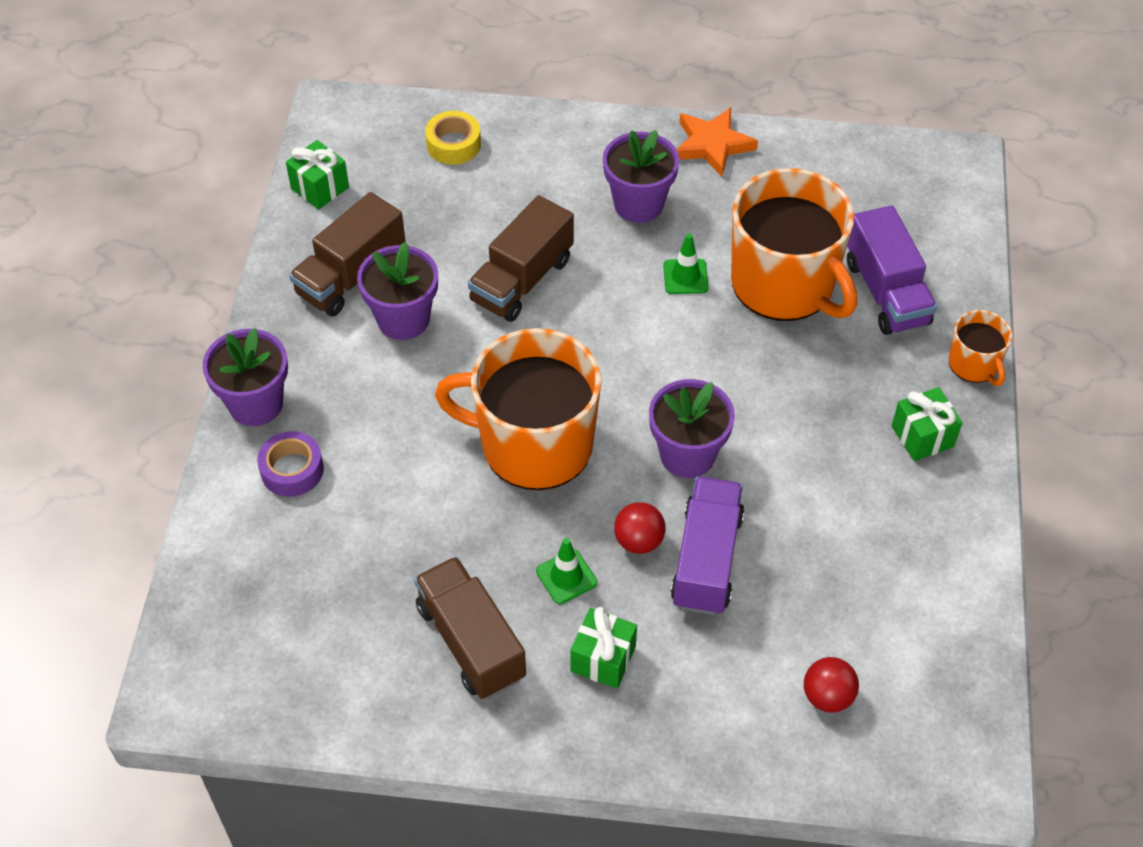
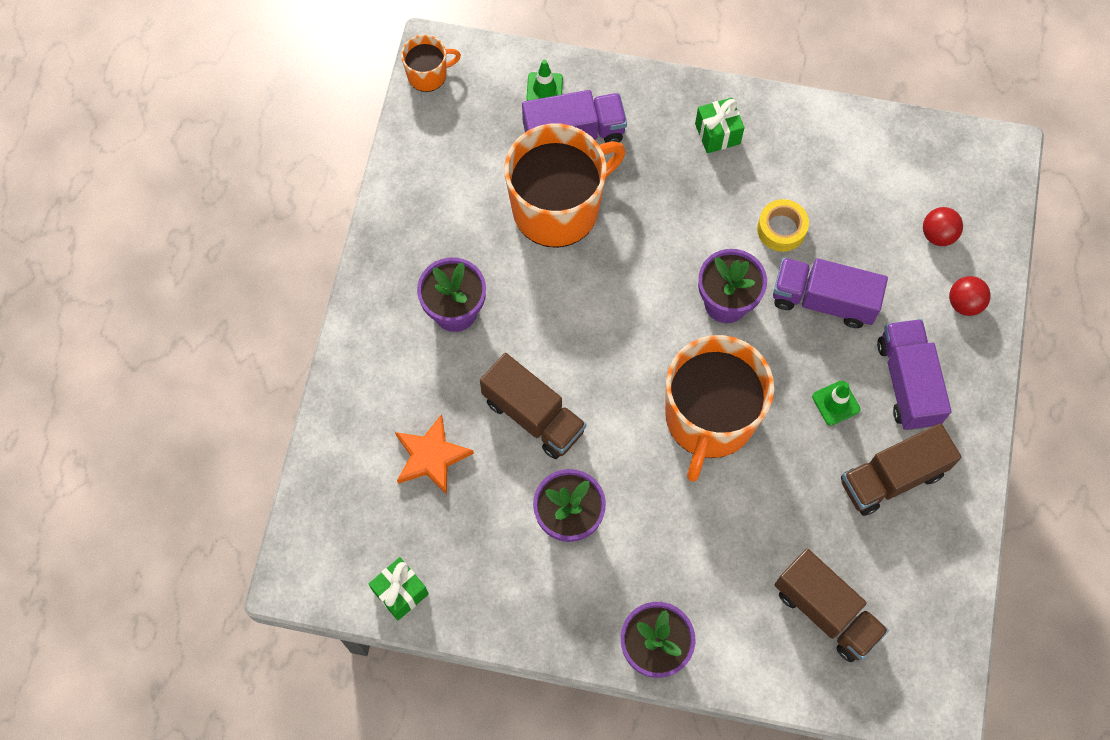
camera: 85 degrees left, 15 degrees up
(292, 470) = (725, 616): purple tape -> none
(351, 276) = (513, 564): brown truck -> brown truck (826, 611)
(453, 144) = (360, 466): yellow tape -> yellow tape (781, 229)
(603, 659) = (907, 382): green gift -> purple truck
(638, 541) = (805, 347): red ball -> red ball (964, 303)
(685, 277) = (542, 282): green traffic cone -> green traffic cone (544, 89)
(712, 145) = (391, 242): orange star -> orange star (431, 456)
(974, 364) = (651, 85): orange mug -> orange mug (428, 74)

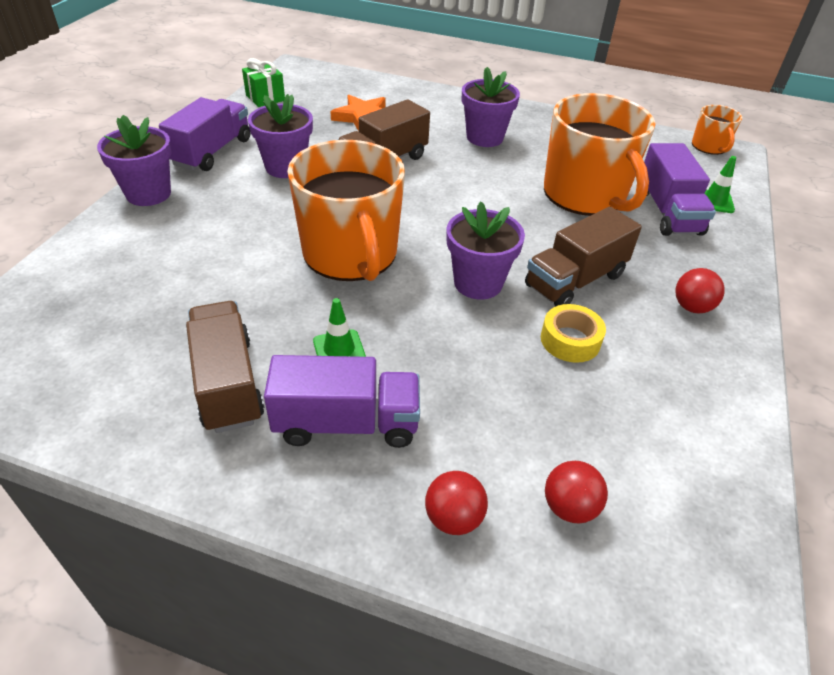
camera: 95 degrees right, 25 degrees down
(709, 418) = (351, 254): orange mug -> orange mug turned 135 degrees counterclockwise
(717, 134) = (691, 307): green gift -> red ball
(823, 300) = (473, 361): purple truck -> purple truck (212, 152)
(826, 611) = (108, 301): brown truck -> brown truck (575, 280)

